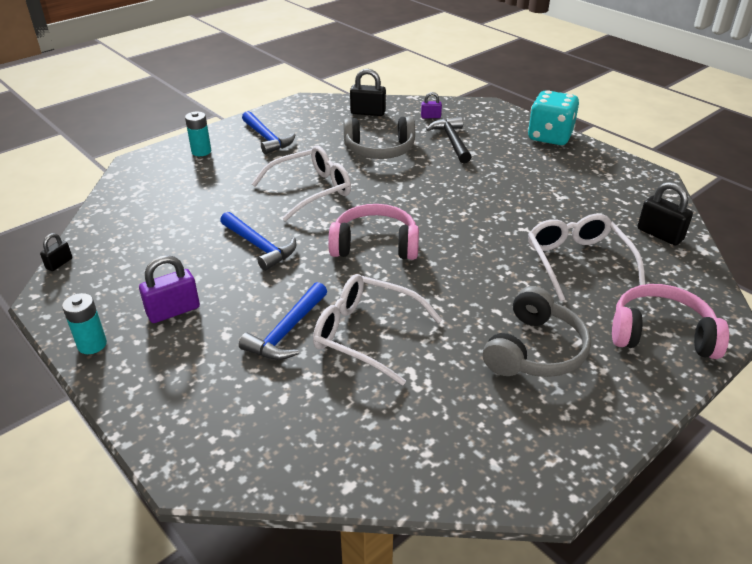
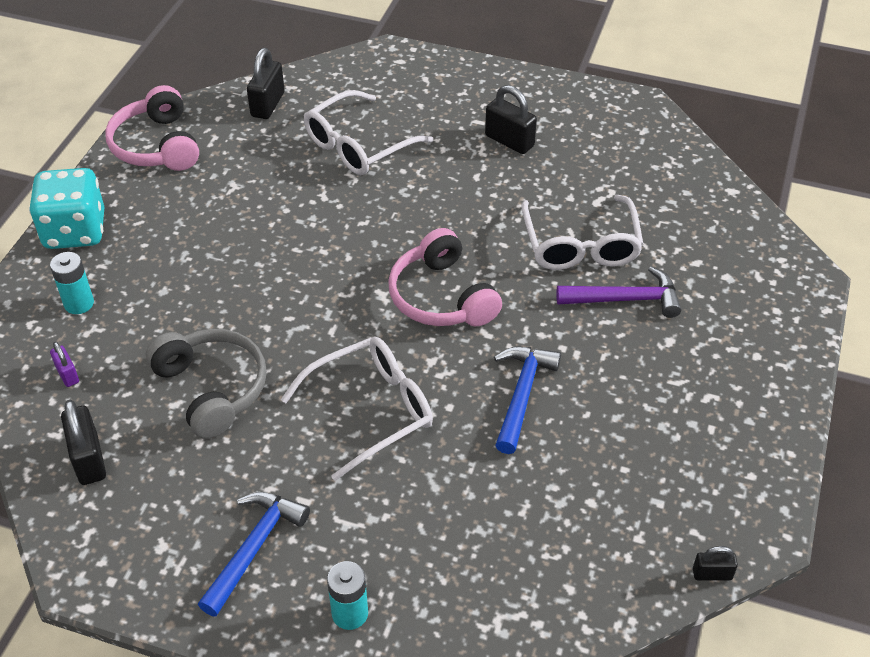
camera: 120 degrees left, 10 degrees up
(92, 344) = (776, 435): turquoise battery -> turquoise battery (79, 303)
(173, 311) = (678, 402): purple padlock -> none
(287, 331) = (625, 299): blue hammer -> purple hammer
(310, 190) = (370, 411): white glasses -> white glasses turned 120 degrees clockwise
(452, 141) = (141, 321): black hammer -> none
(535, 350) = (509, 141): grey headphones -> black padlock
(661, 334) = (429, 81): pink headphones -> pink headphones (156, 145)

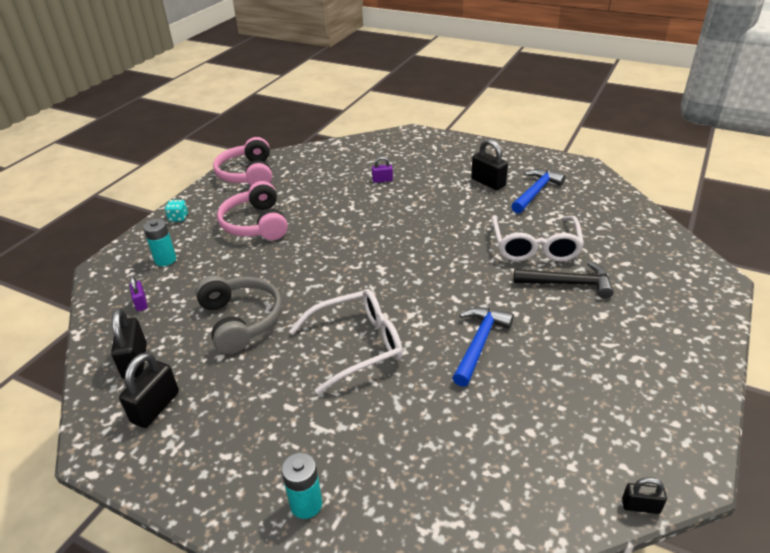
camera: 10 degrees right, 10 degrees down
(75, 231) = (178, 218): turquoise dice -> turquoise dice, size x0.41
(254, 548) = (240, 440): blue hammer -> blue hammer (535, 192)
(268, 104) = (326, 156): black padlock -> black padlock (155, 407)
(359, 145) = (382, 180): white glasses -> purple padlock
(441, 297) = (425, 273): pink headphones -> pink headphones (256, 224)
(625, 299) = (568, 284): purple hammer -> black hammer

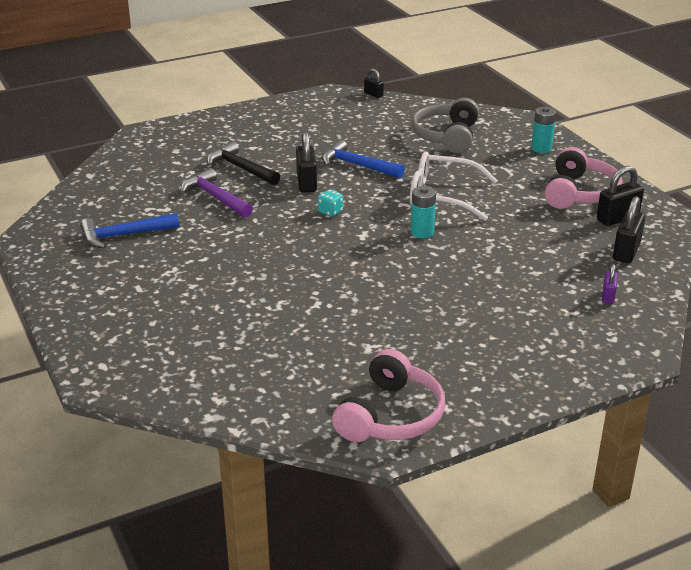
camera: 145 degrees left, 5 degrees down
(165, 260) = (566, 332): turquoise battery -> turquoise battery (422, 232)
(178, 218) = (527, 383): turquoise dice -> turquoise dice (330, 212)
(241, 320) = (520, 245): grey headphones -> grey headphones (446, 136)
(256, 224) = (440, 331): pink headphones -> pink headphones (579, 193)
(382, 180) = (241, 321): purple padlock -> none
(479, 344) = (357, 165): blue hammer -> blue hammer turned 60 degrees clockwise
(488, 182) = (145, 265): black padlock -> black padlock (306, 183)
(535, 246) = (215, 197): white glasses -> purple hammer

